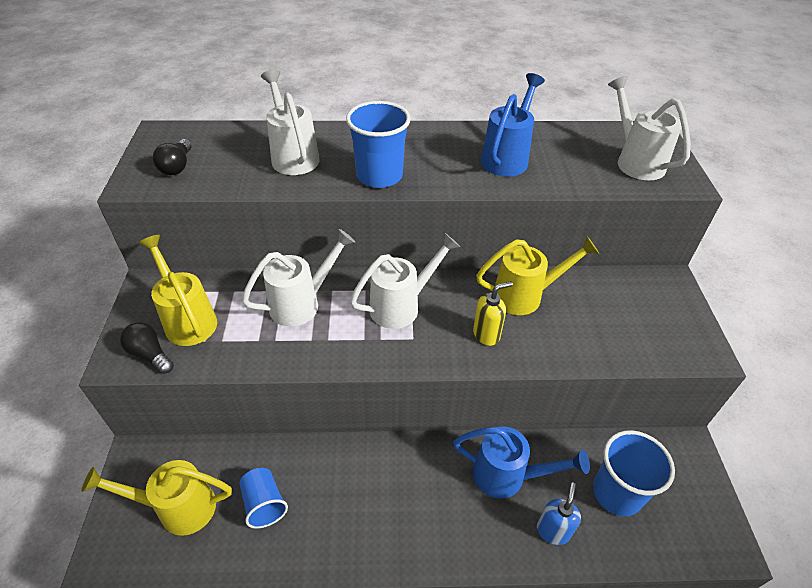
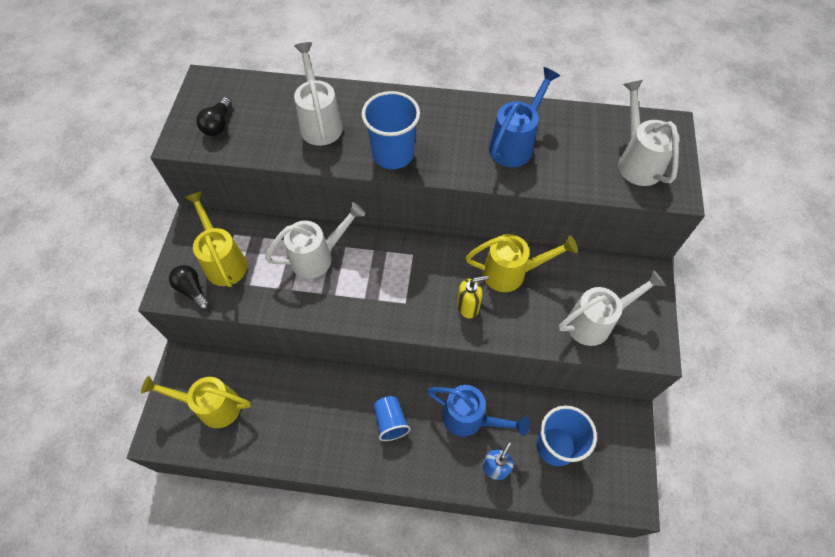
camera: 10 degrees right, 15 degrees up
(264, 504) = (276, 413): blue cup -> blue cup (390, 422)
(401, 306) = (401, 270): white watering can -> white watering can (595, 322)

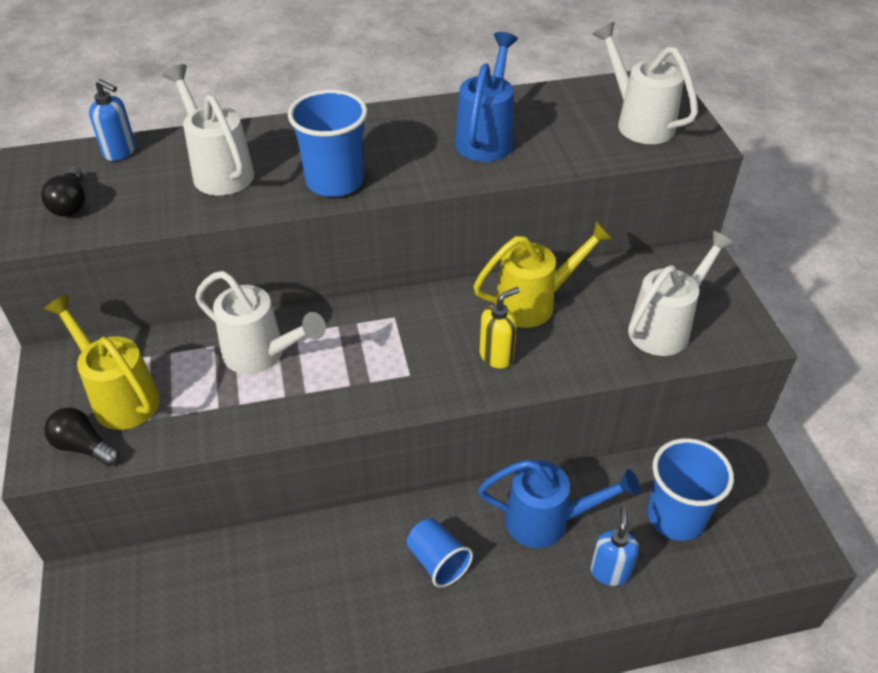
camera: 20 degrees left, 15 degrees down
(212, 406) = (152, 631): yellow watering can -> none
(262, 88) = (120, 152): none -> blue soap dispenser
(318, 257) = (261, 354): white watering can -> white watering can turned 75 degrees clockwise

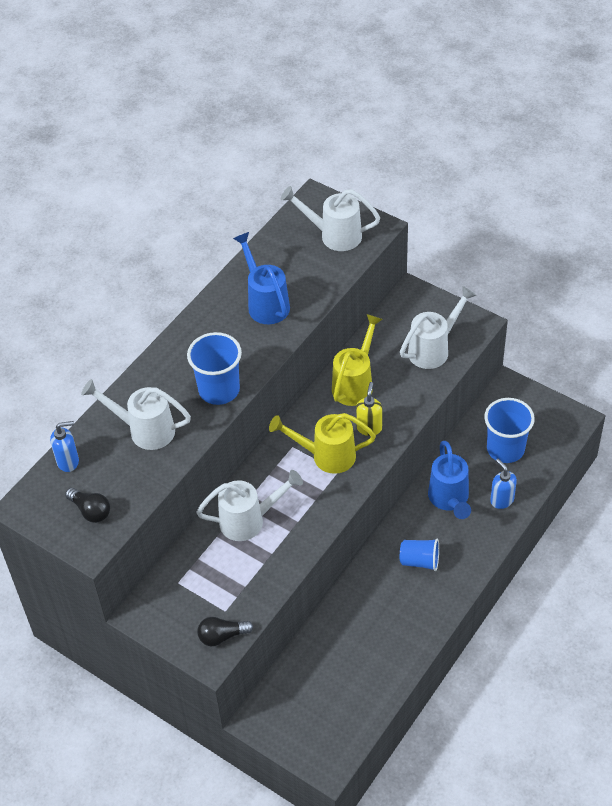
camera: 40 degrees left, 5 degrees up
(120, 397) = (204, 600): yellow watering can -> yellow watering can (326, 456)
(547, 521) = (449, 499): blue watering can -> blue watering can turned 120 degrees clockwise
(665, 327) = (433, 349): white watering can -> white watering can turned 45 degrees clockwise

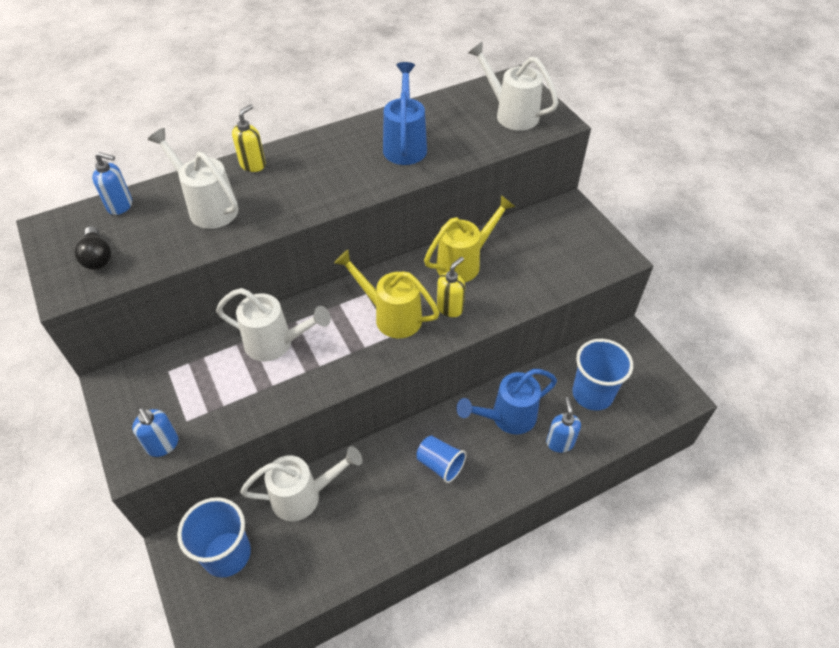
camera: 25 degrees right, 0 degrees up
(150, 376) = (253, 165): none -> yellow soap dispenser
(219, 390) = (303, 200): blue cup -> blue cup (227, 554)
(222, 636) = (163, 445): black light bulb -> blue soap dispenser
(433, 349) = (560, 262): white watering can -> white watering can (303, 496)
(449, 499) = (507, 417): blue watering can -> blue watering can turned 45 degrees clockwise

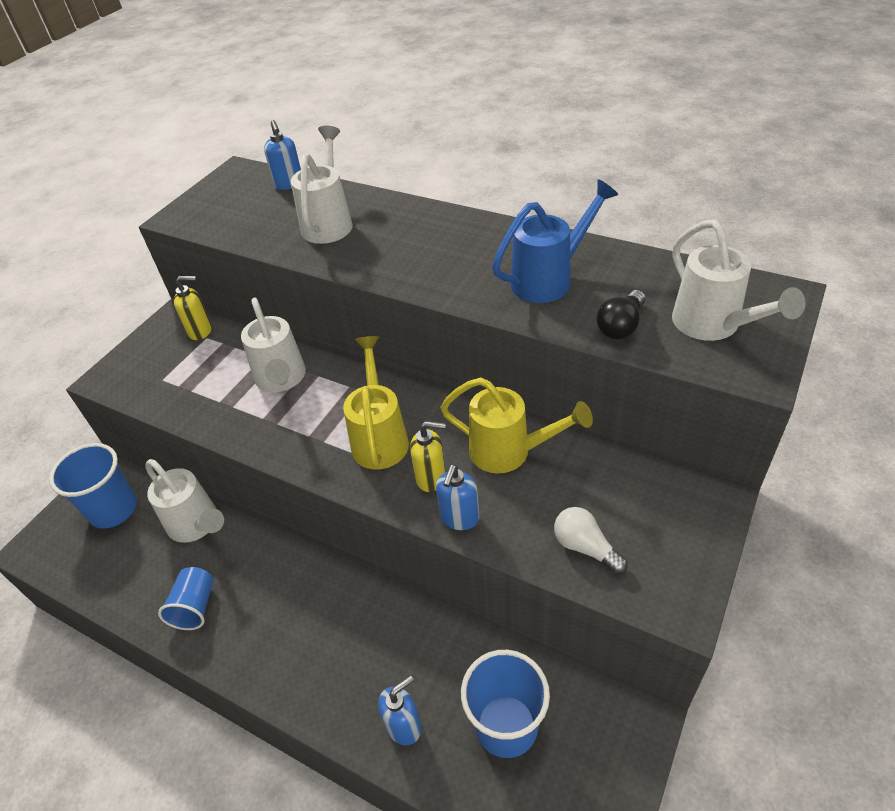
camera: 60 degrees right, 5 degrees down
(97, 257) = (223, 208): black light bulb -> black light bulb (621, 326)
(163, 445) = (130, 382): blue soap dispenser -> blue soap dispenser (459, 518)
(253, 165) = (408, 212): yellow soap dispenser -> yellow soap dispenser (201, 331)
(440, 464) = (296, 616): blue cup -> blue cup (195, 607)
(507, 417) = (400, 646): blue watering can -> none
(511, 114) = (713, 325): white watering can -> white watering can turned 150 degrees clockwise
(557, 270) = (585, 547): none -> white light bulb

